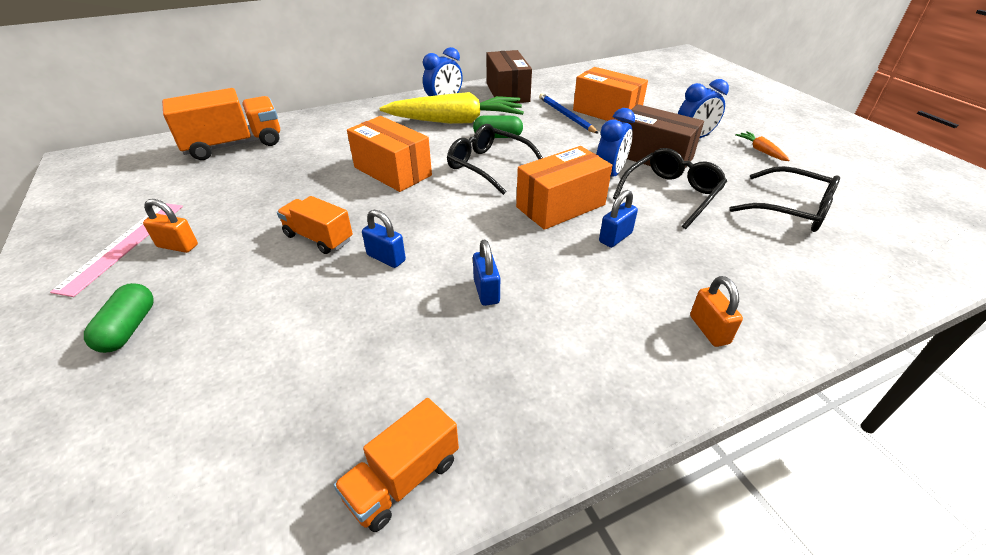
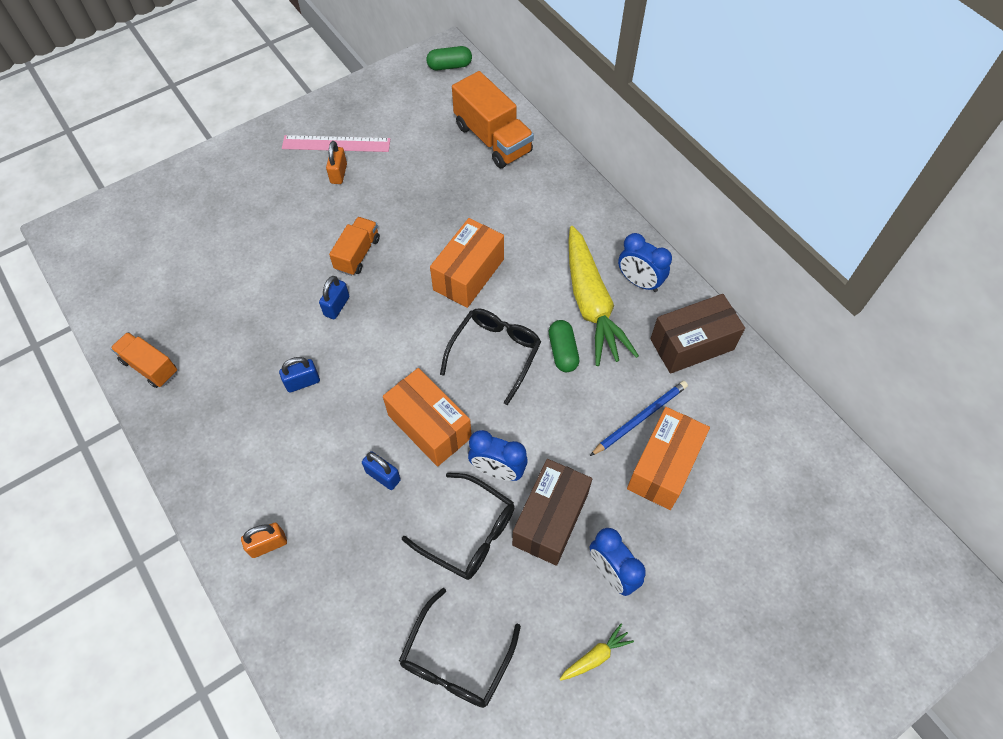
camera: 80 degrees right, 20 degrees up
(129, 328) = (255, 191): green capsule -> green capsule (449, 66)
(761, 151) = (595, 656): orange carrot -> yellow carrot

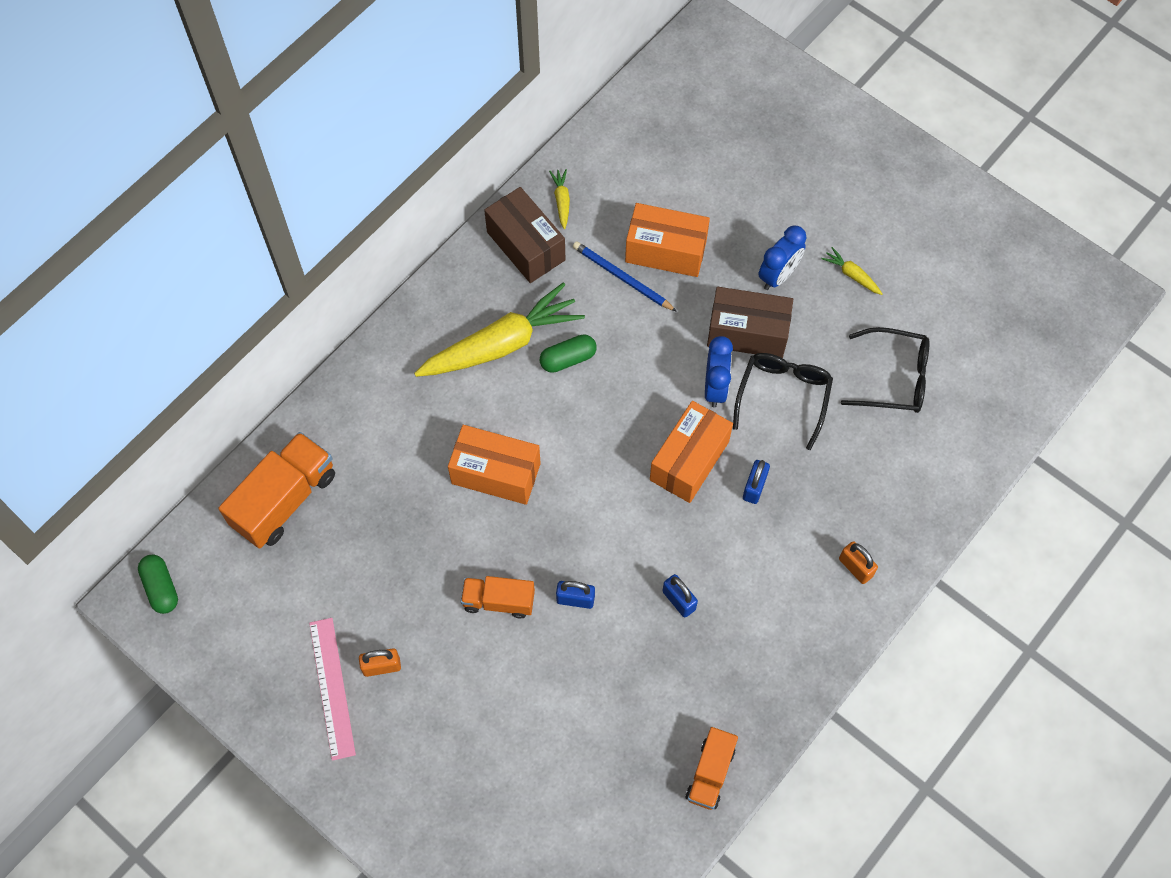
camera: 105 degrees left, 5 degrees up
(495, 353) = (588, 421): black glasses -> none
(639, 282) = (461, 304): blue clock -> none
(739, 386) = (561, 201): none -> yellow carrot

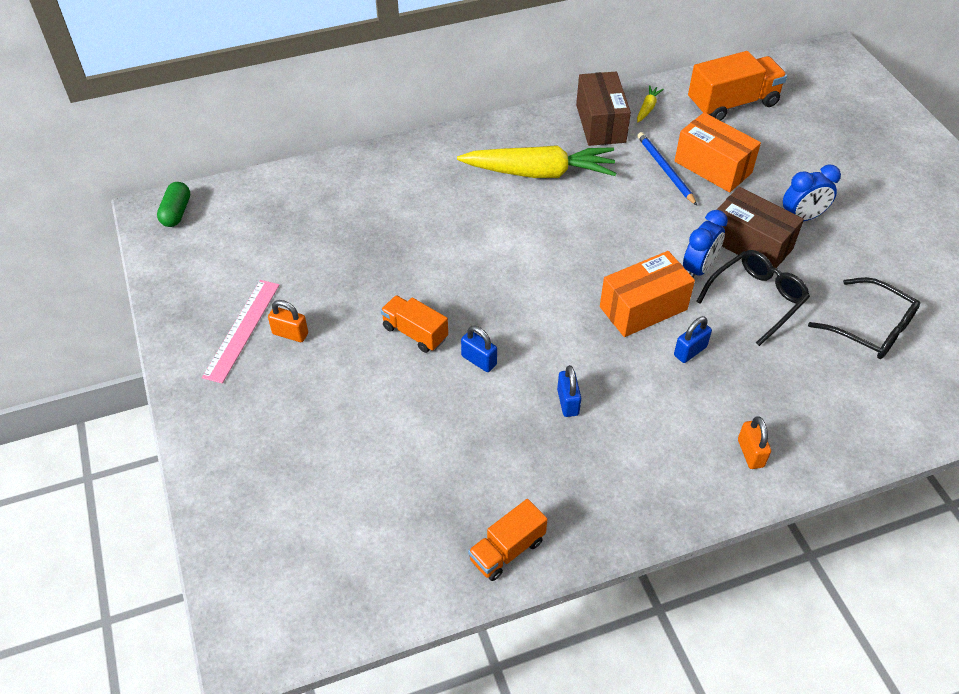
camera: 30 degrees right, 15 degrees down
(284, 500) = (305, 198): orange truck -> orange truck (732, 104)
(496, 473) = (475, 249): orange box -> none
(568, 359) = (585, 202): green capsule -> none
(852, 275) = (870, 242): yellow carrot -> none

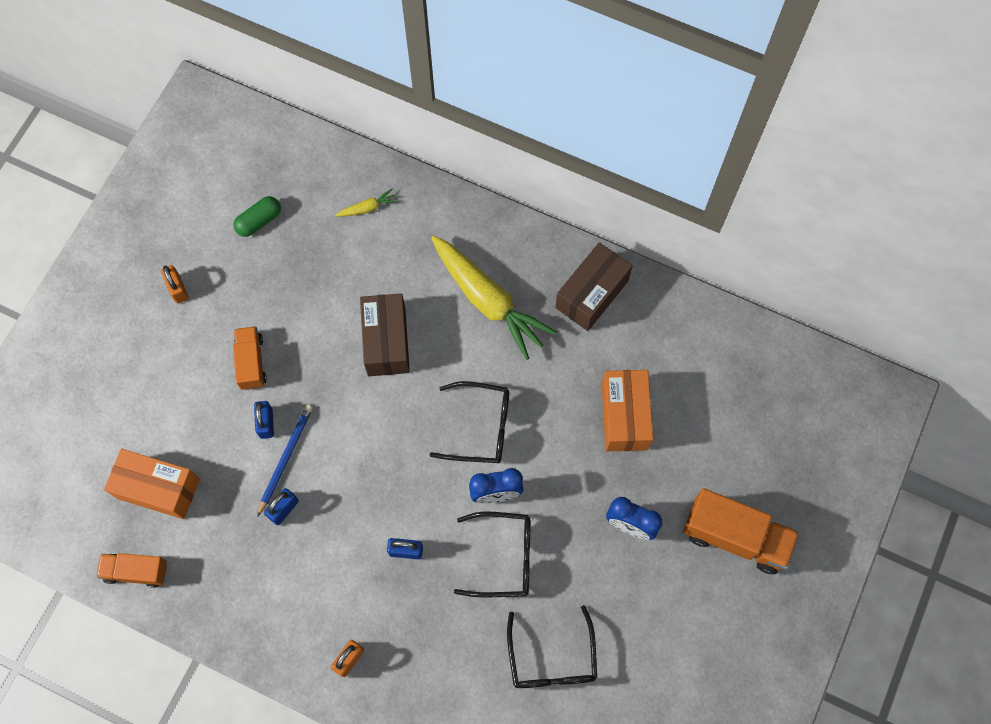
camera: 45 degrees right, 20 degrees up
(176, 212) = (209, 112): green capsule -> green capsule (259, 221)
(242, 330) = (153, 258): pink ruler -> none
(635, 241) = (481, 427): none -> black glasses
(643, 308) = (417, 487): orange box -> orange box (158, 488)
(647, 108) = (648, 312): yellow carrot -> yellow carrot (367, 208)
(665, 170) = (584, 384): blue pencil -> blue pencil (285, 458)
(732, 104) = (723, 370): orange truck -> orange truck (735, 536)
(750, 244) = (560, 510): brown box -> brown box (386, 342)

